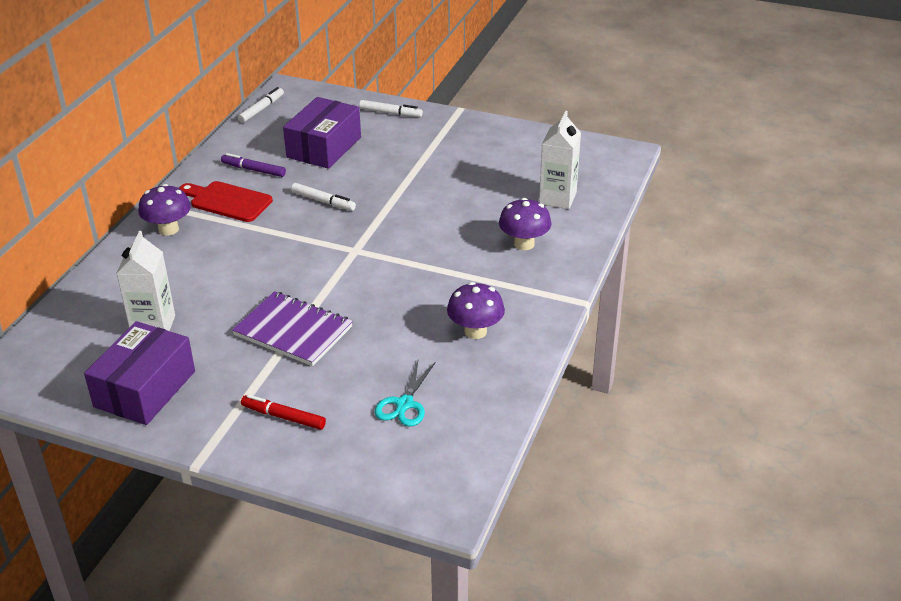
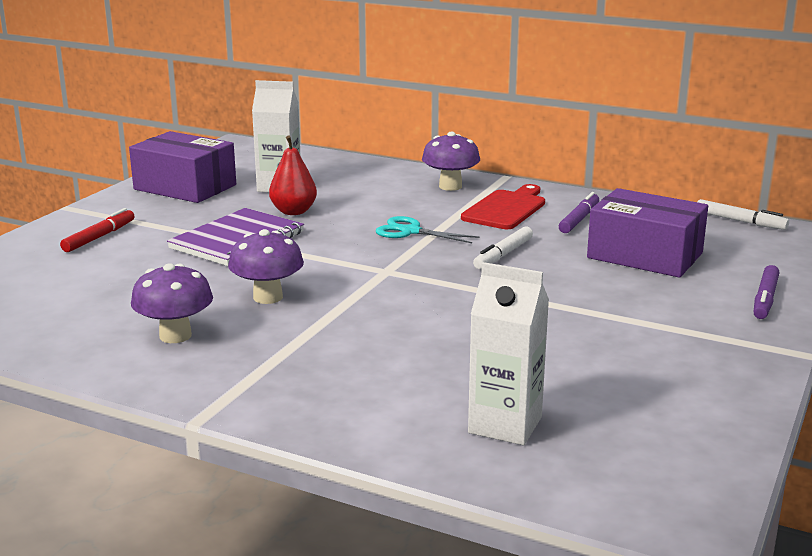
camera: 95 degrees right, 15 degrees down
(224, 309) = (293, 211): none -> red pear
(390, 113) = (765, 299): white marker -> purple marker
(404, 404) = (70, 291): turquoise scissors -> turquoise scissors (411, 231)
(524, 244) = (370, 384): purple mushroom -> purple mushroom (268, 297)

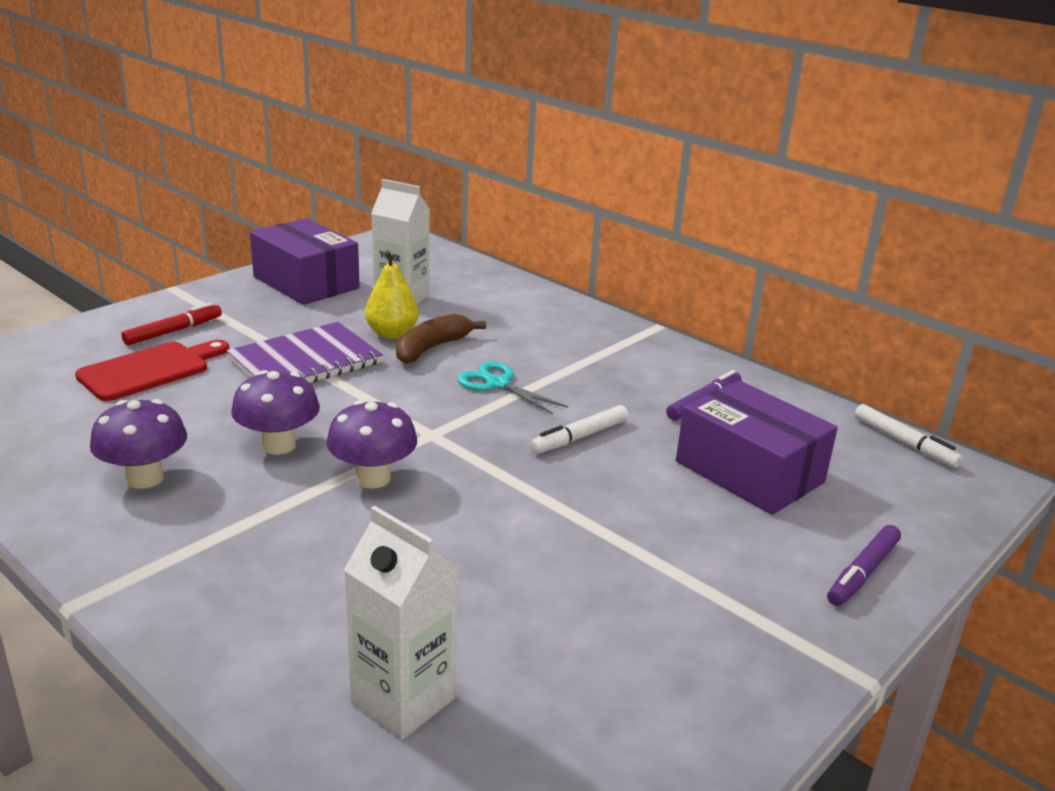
camera: 15 degrees right, 5 degrees up
(293, 211) = (392, 334): red pear -> yellow pear
(336, 216) = (432, 348): none -> brown banana
(450, 186) = (585, 329): purple mushroom -> purple mushroom (373, 478)
(506, 209) = (628, 372): red cutting board -> red cutting board (150, 370)

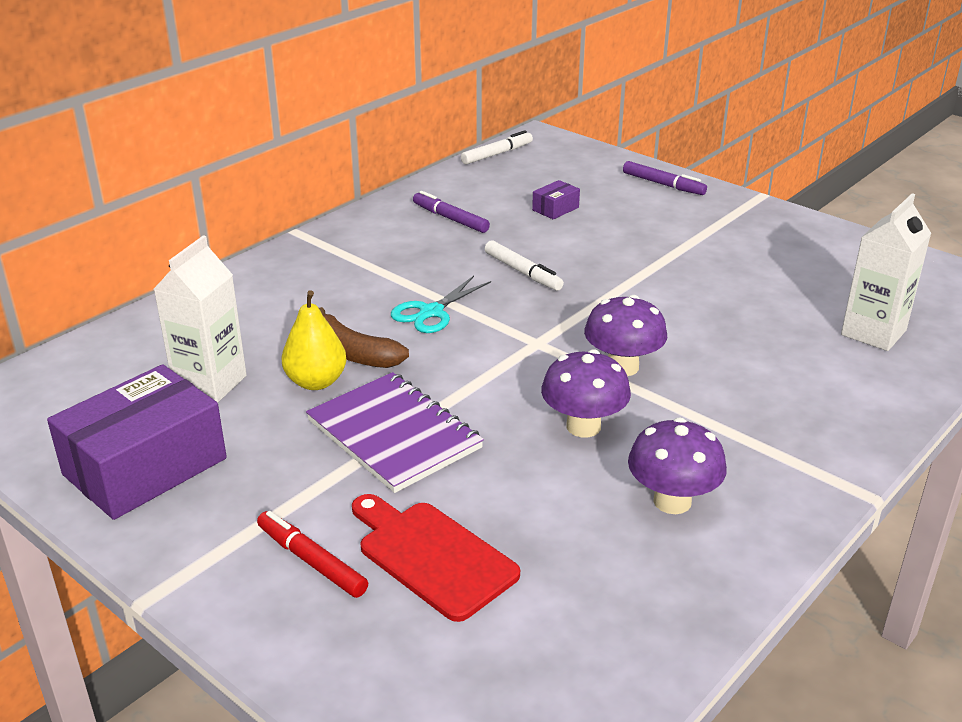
camera: 90 degrees left, 5 degrees up
(749, 472) = (555, 209): purple box -> purple box, size x0.42

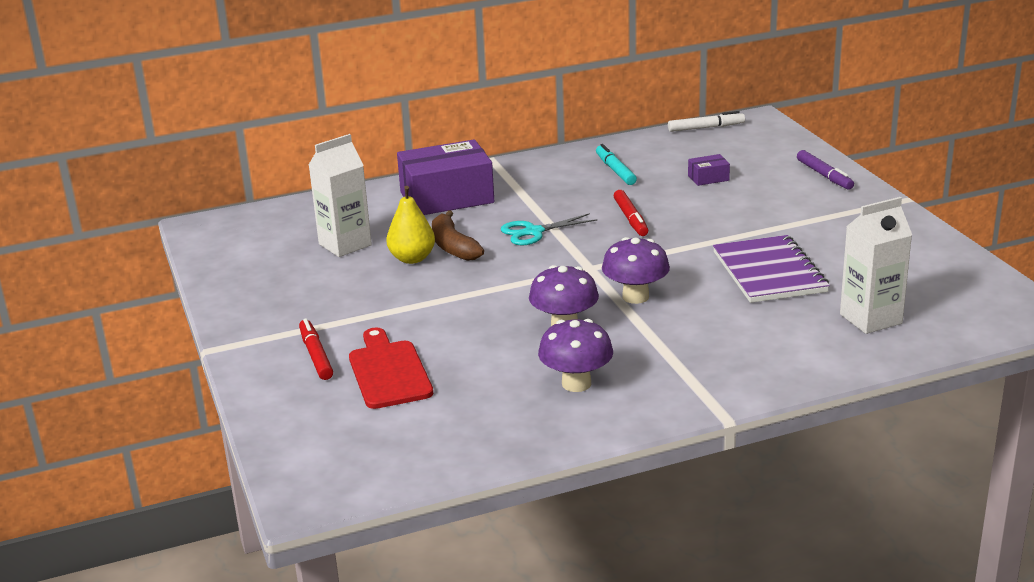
camera: 30 degrees right, 5 degrees down
(145, 466) = (266, 282): purple box -> purple box (447, 197)
(394, 434) = (432, 300): purple notebook -> purple notebook (769, 272)
(451, 219) = (615, 170): purple marker -> turquoise marker
(522, 272) = (630, 218): white marker -> red marker

